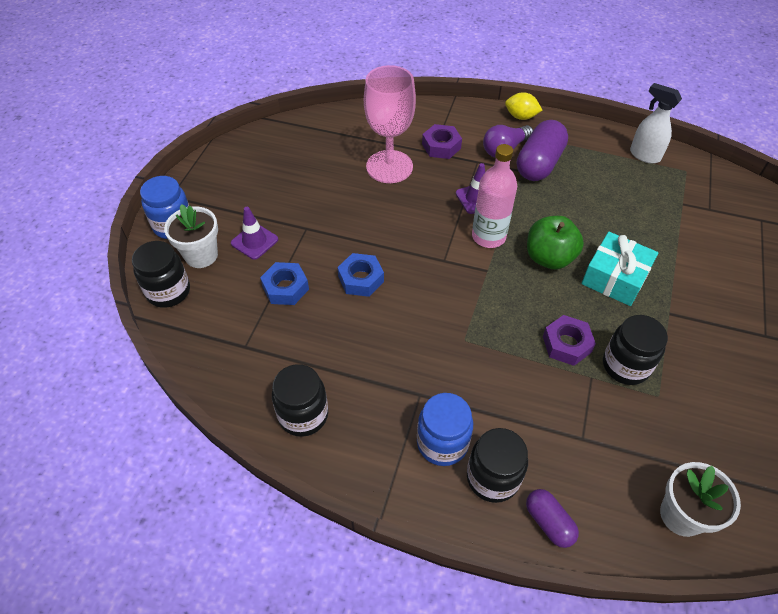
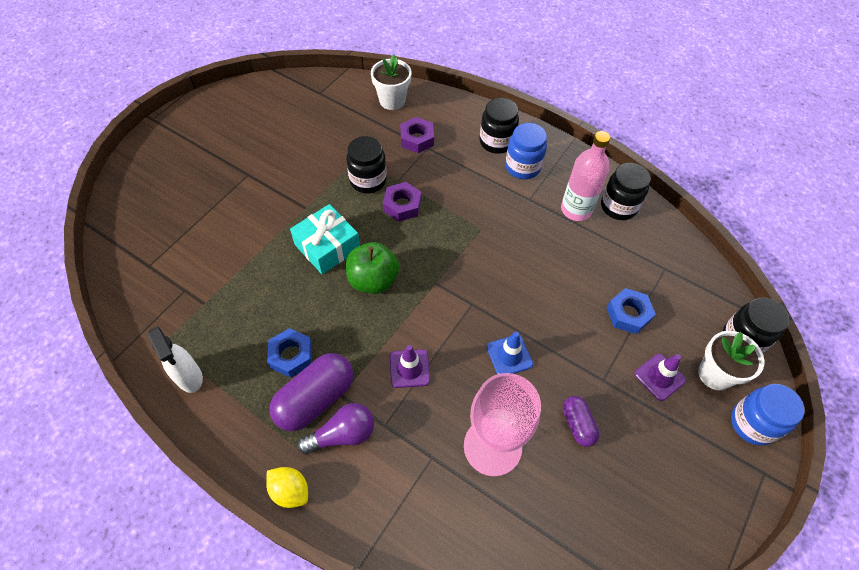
camera: 165 degrees left, 5 degrees up
(361, 279) = (556, 305): blue nut -> blue nut (291, 356)
(394, 227) = (509, 355): none -> blue traffic cone
(441, 146) = (417, 464): purple nut -> purple nut (417, 139)
(488, 236) = (418, 318): pink bottle -> pink bottle (576, 210)
(548, 522) = (472, 115): purple capsule -> purple capsule (578, 424)

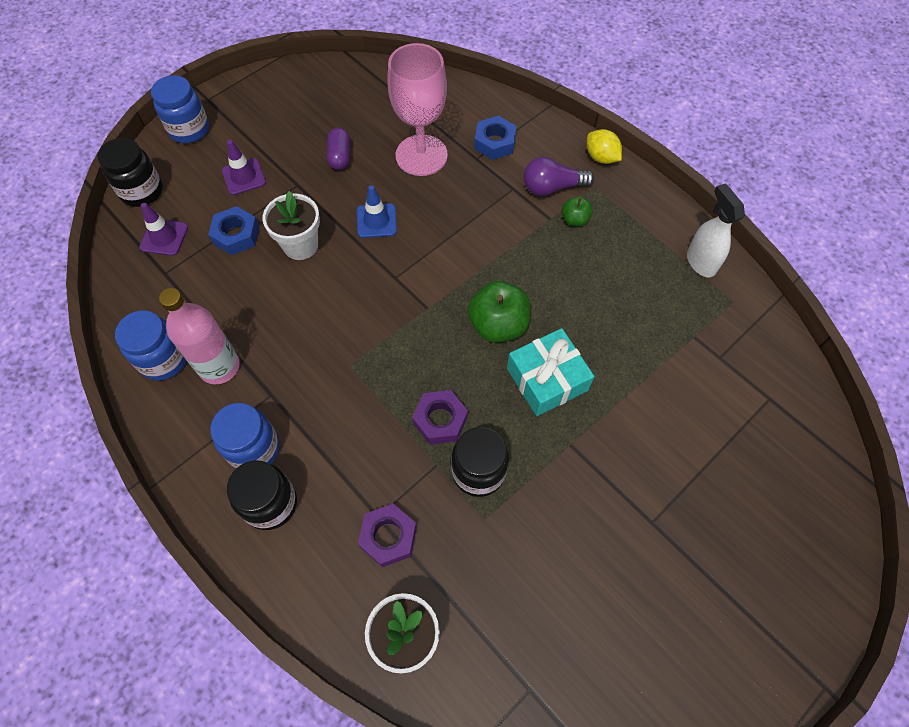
camera: 165 degrees left, 5 degrees up
(291, 356) = (596, 262): blue nut -> blue nut (495, 143)
(315, 399) = (574, 220): purple capsule -> green apple
(409, 368) = (478, 228): purple traffic cone -> purple traffic cone (164, 237)
(618, 207) = (164, 360): black jar -> blue jar
(715, 374) = (191, 169): white flower pot -> white flower pot (300, 245)

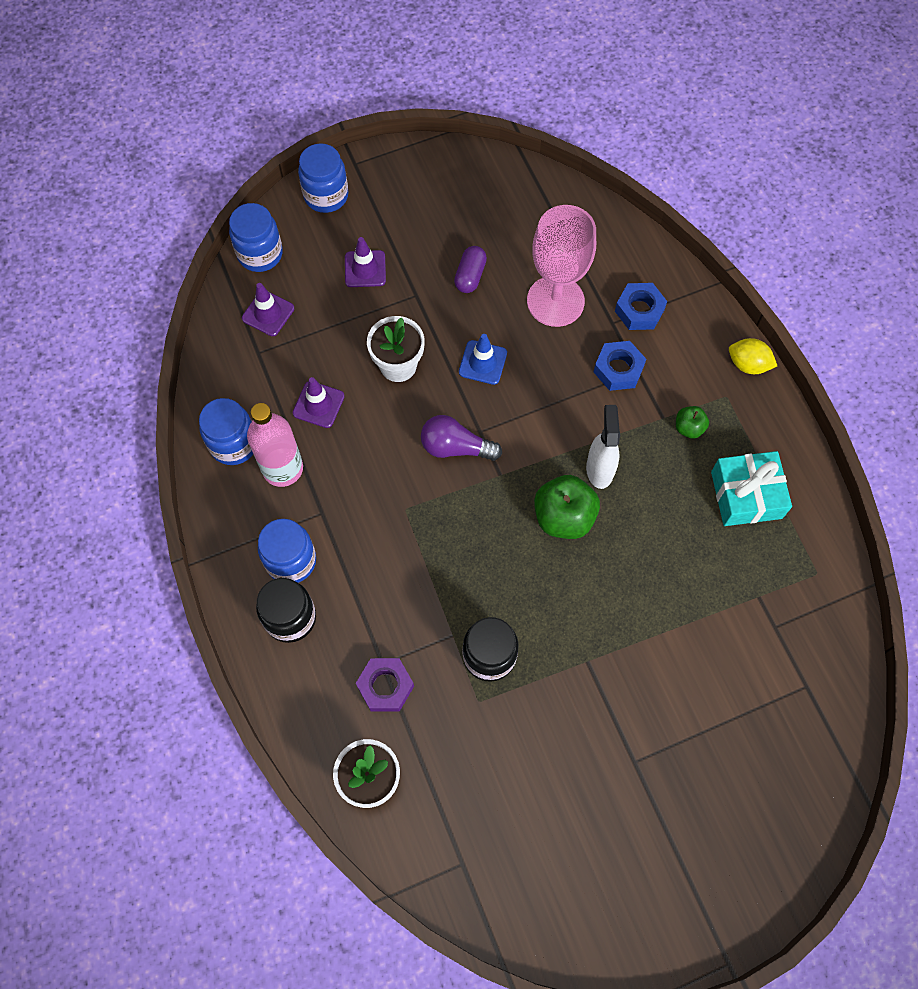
camera: 20 degrees right, 5 degrees up
(142, 191) = (260, 254): black jar -> blue jar
(236, 235) = (338, 333): blue nut -> blue nut (618, 369)
(237, 300) = (318, 404): none -> purple traffic cone
(440, 420) = (471, 593): purple nut -> none
(547, 379) = (590, 589): turquoise gift -> turquoise gift (746, 495)
(552, 187) = (680, 383): purple light bulb -> purple light bulb (455, 447)
(601, 157) = (748, 364): yellow lemon -> yellow lemon turned 45 degrees counterclockwise
(700, 262) = (802, 519): white spray bottle -> white spray bottle (599, 469)

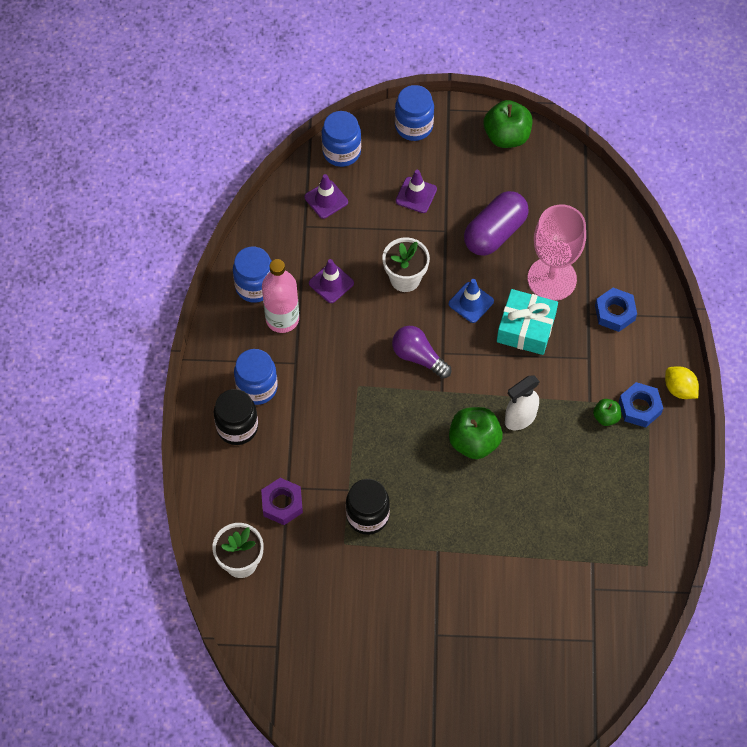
camera: 25 degrees right, 5 degrees down
(431, 168) = (506, 136): none -> green apple
(470, 276) = (495, 232): purple capsule -> purple capsule, size x1.80
(599, 469) = (520, 418): white spray bottle -> white spray bottle turned 150 degrees counterclockwise
(618, 369) = (574, 350): blue nut -> blue nut (639, 407)
(746, 495) = (623, 485): turquoise gift -> turquoise gift (526, 328)

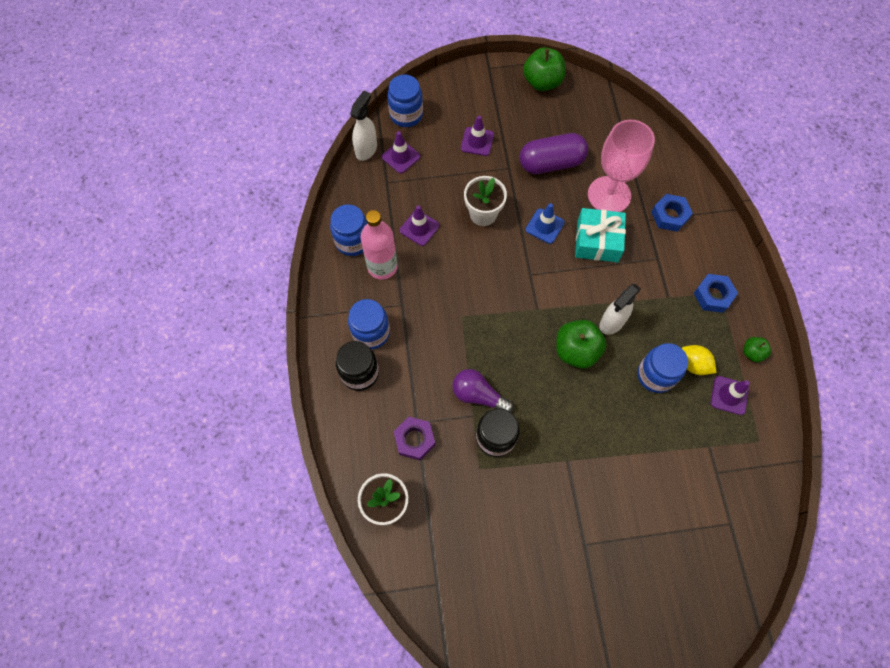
camera: 10 degrees left, 5 degrees up
(289, 185) = (366, 149): none -> white spray bottle
(413, 126) = (463, 85): blue jar -> blue jar (655, 375)
(418, 357) = (509, 281): purple light bulb -> purple light bulb (478, 395)
(495, 232) = (551, 163): purple capsule -> purple capsule turned 45 degrees clockwise
(606, 417) = (686, 309): green apple -> green apple (752, 353)
(628, 514) = (729, 395): none -> purple traffic cone
(679, 389) = (742, 273): yellow lemon -> yellow lemon (693, 364)

